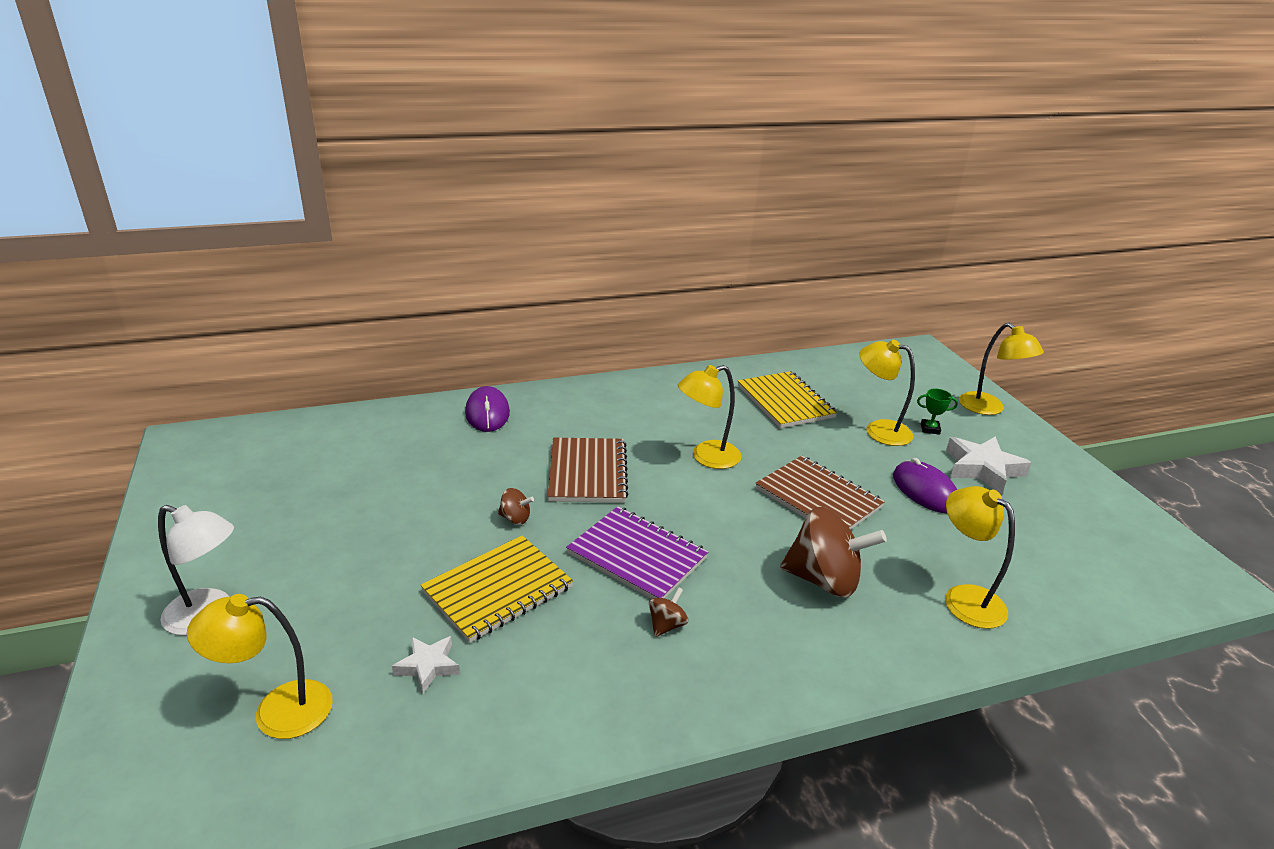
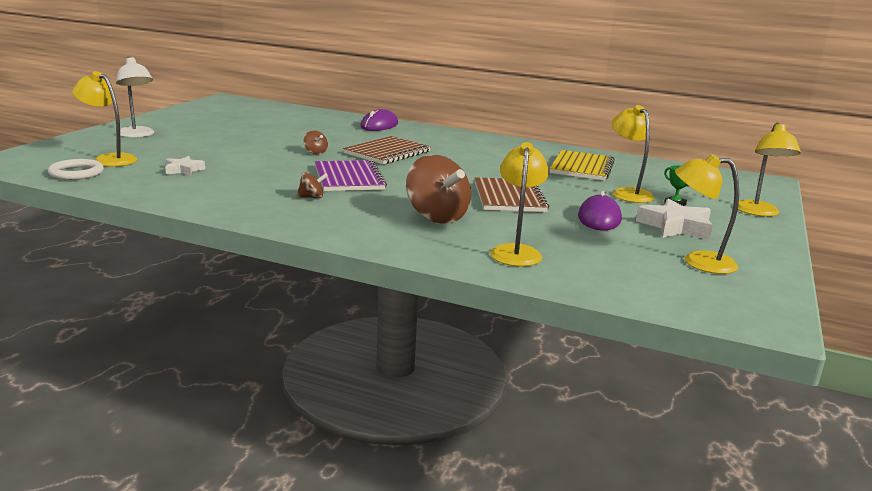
camera: 40 degrees right, 10 degrees down
(289, 785) = (76, 173): none -> white ring
(497, 589) = (258, 164): yellow notebook -> none
(707, 457) = (471, 168): yellow lamp -> yellow lamp (698, 262)

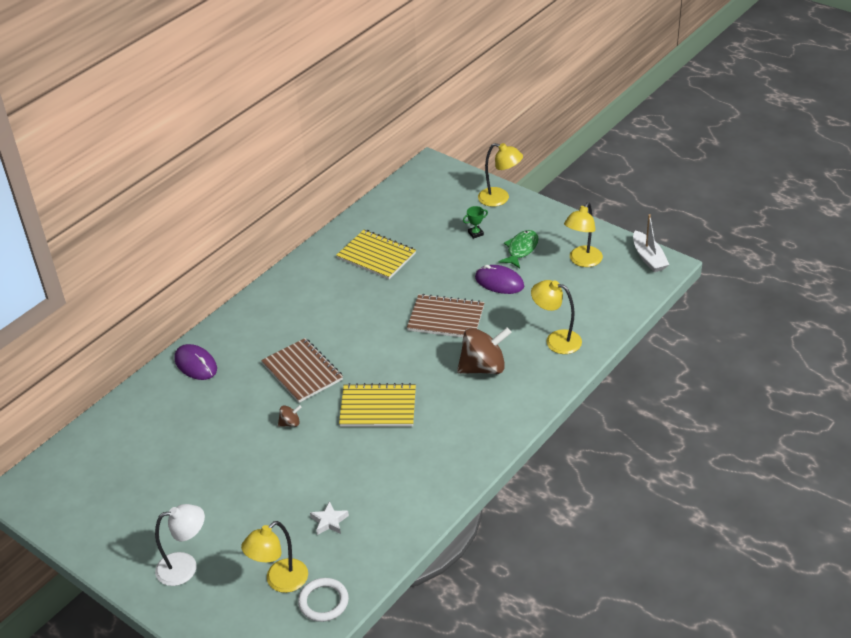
camera: 70 degrees left, 20 degrees up
(312, 197) = (425, 435): brown spinning top -> none
(348, 178) = (378, 407): purple notebook -> yellow notebook
(628, 193) = (447, 250): yellow lamp -> none
(675, 226) = (521, 249): white star -> green fish
(767, 308) = (648, 258): none -> white boat

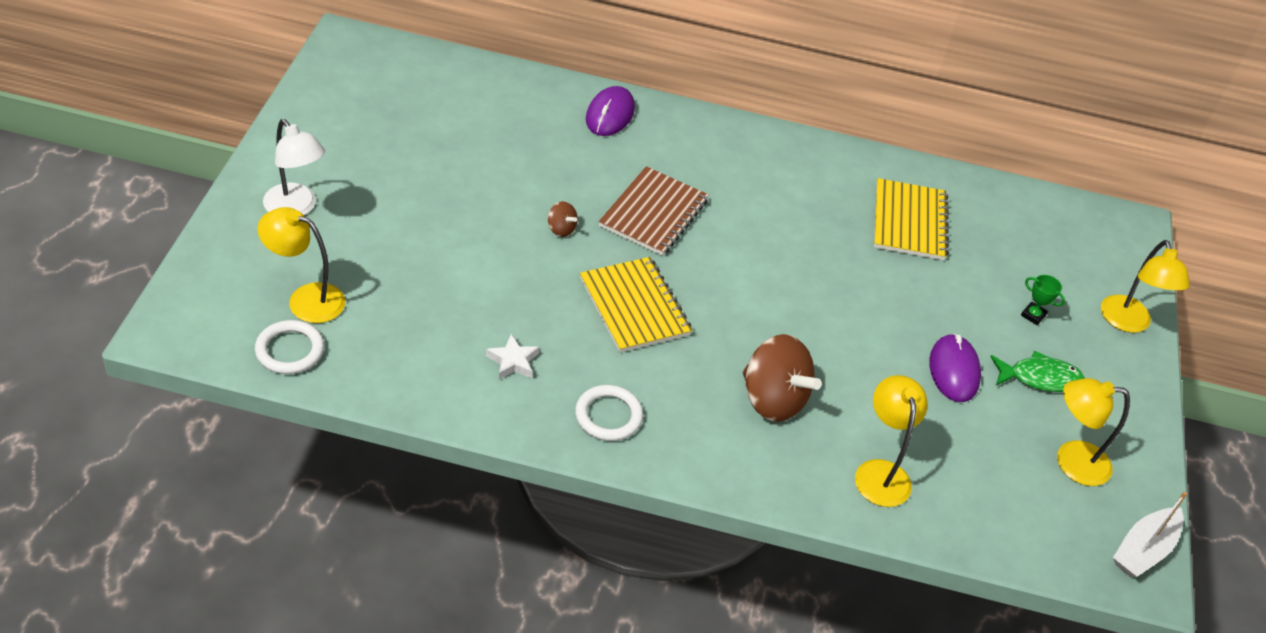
camera: 55 degrees right, 5 degrees up
(329, 521) = (419, 316): white star -> white star (513, 361)
(446, 318) = (841, 330): brown notebook -> none
(460, 448) = (608, 416): none -> white ring

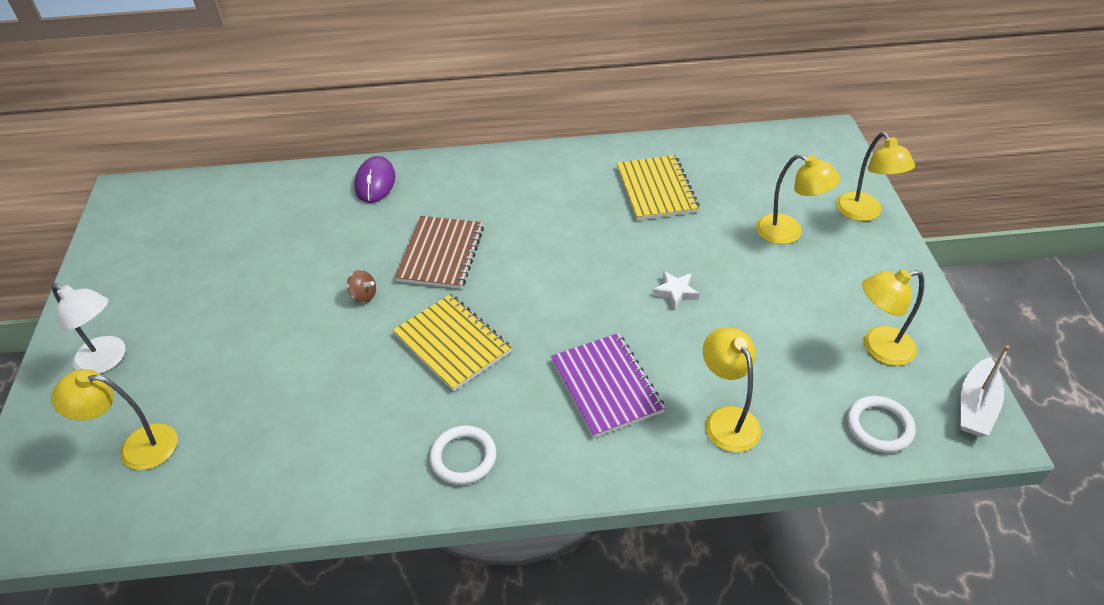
camera: 10 degrees left, 0 degrees up
(290, 350) = (132, 506): white ring -> white ring (879, 426)
(513, 361) = (356, 436): white star -> white star (675, 292)
(773, 400) = (606, 386): brown spinning top -> purple notebook
(954, 370) = (747, 303): purple mouse -> none
(1033, 315) = (788, 233): green trophy -> yellow lamp
(1040, 378) = (818, 284): green fish -> none

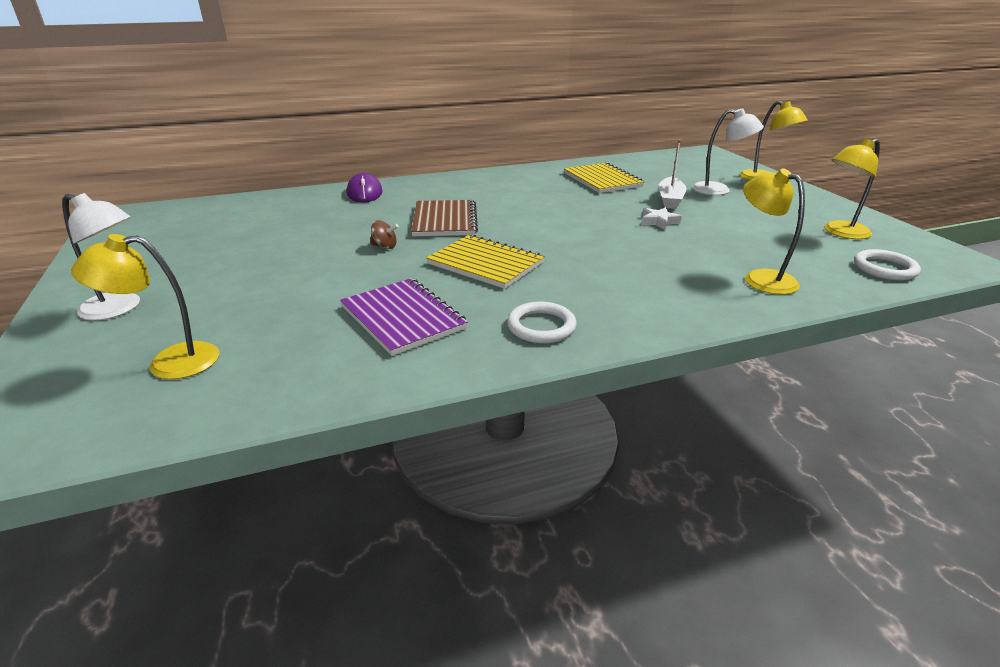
camera: 15 degrees left, 15 degrees down
(606, 386) = (642, 272): purple notebook -> purple notebook (402, 318)
(788, 233) = (719, 190): yellow lamp -> white lamp
(975, 406) = (942, 251): white boat -> white boat (670, 200)

